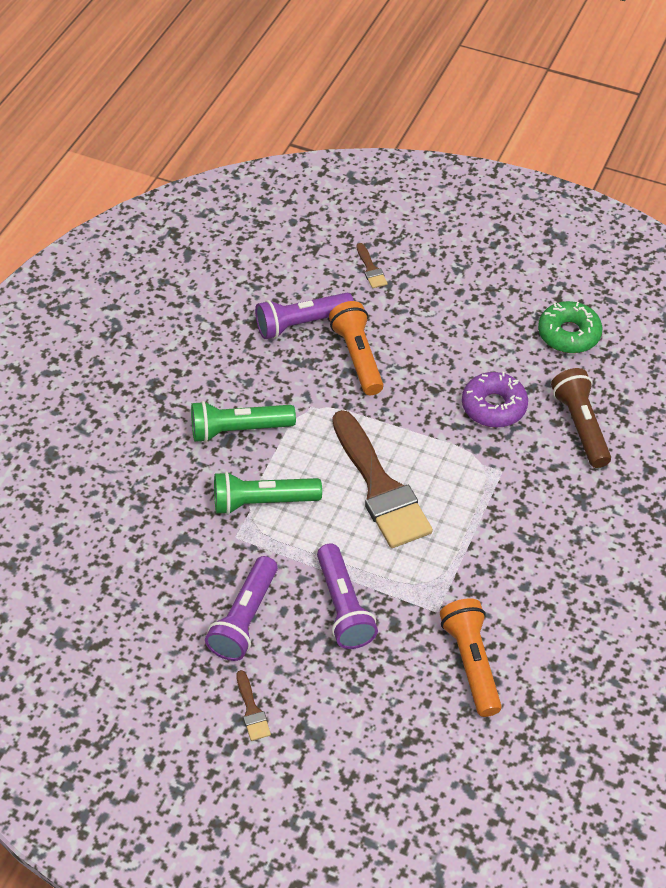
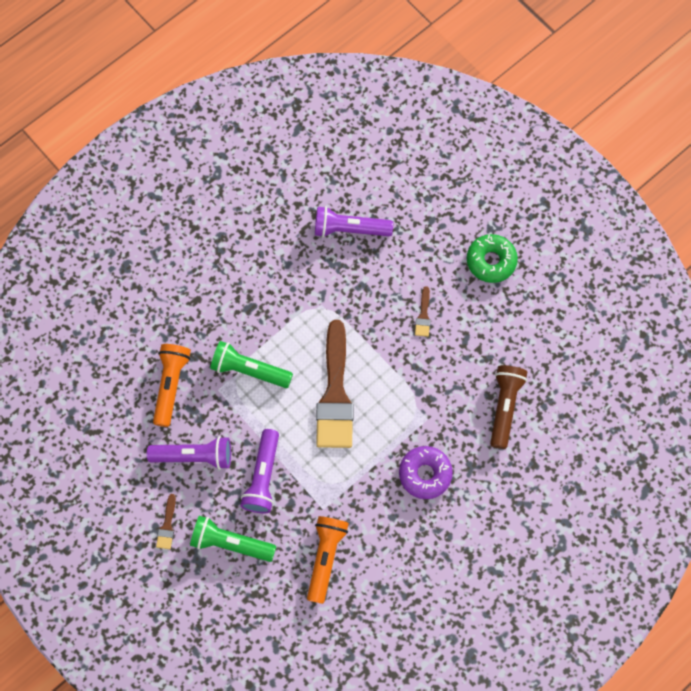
camera: 25 degrees right, 20 degrees up
(238, 430) = (261, 303): green flashlight -> green flashlight (230, 543)
(245, 619) = (194, 456): purple flashlight -> purple flashlight turned 135 degrees counterclockwise
(358, 357) = (375, 276): orange flashlight -> orange flashlight (171, 385)
(371, 269) = (425, 201): brown brush -> brown brush (423, 315)
(494, 406) = (451, 362): purple donut -> purple donut (425, 474)
(568, 334) = (541, 323): green donut -> green donut (491, 261)

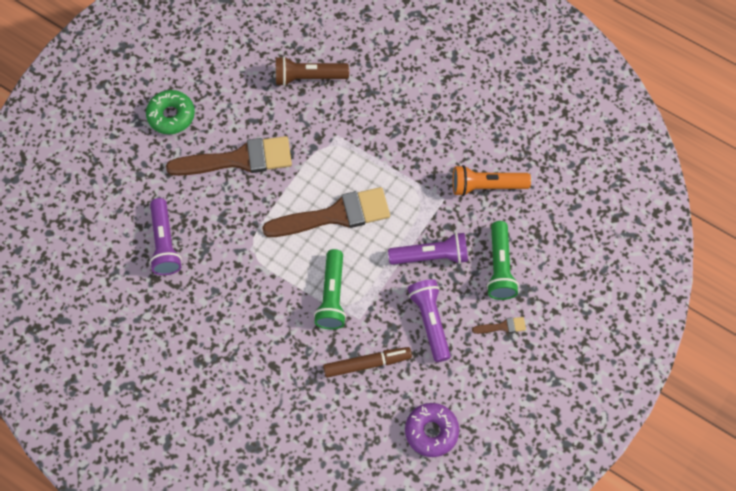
camera: 105 degrees left, 5 degrees down
(171, 385) = (367, 363): orange flashlight -> brown marker
(423, 315) = (239, 159): brown brush -> brown brush, size x2.47
(425, 474) = (387, 125): purple donut -> purple donut (431, 431)

